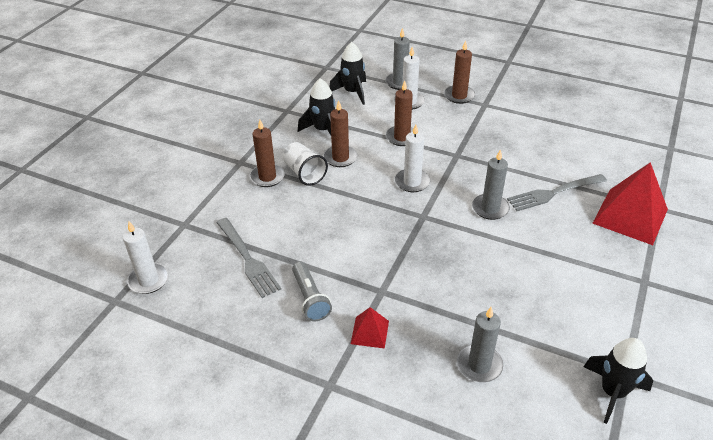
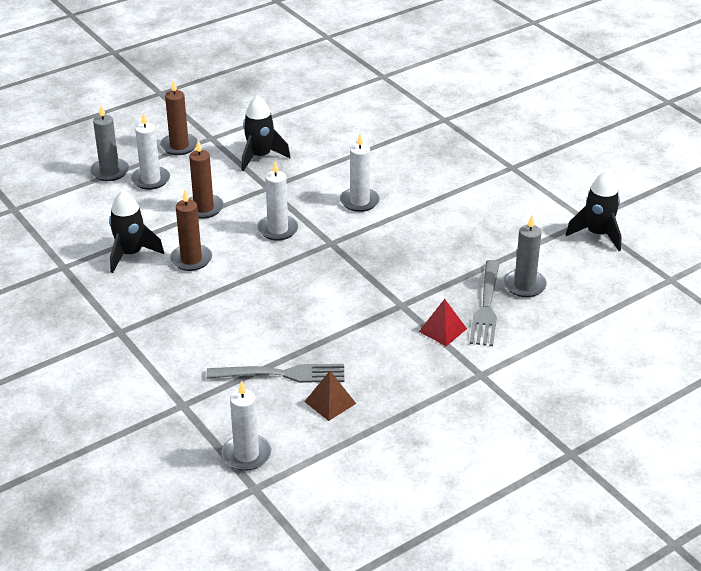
camera: 60 degrees left, 5 degrees down
(232, 300) = (330, 402): none -> brown pyramid
(267, 177) = (167, 320): brown candle -> none
(304, 173) = (189, 292): white cup -> none
(310, 298) = (372, 351): grey flashlight -> none
(352, 92) = (87, 209): black rocket -> black rocket (260, 156)
(490, 208) = (359, 201): grey candle -> white candle
(554, 193) = (375, 159): grey fork -> grey fork (486, 306)
(630, 216) = (439, 137): red pyramid -> none

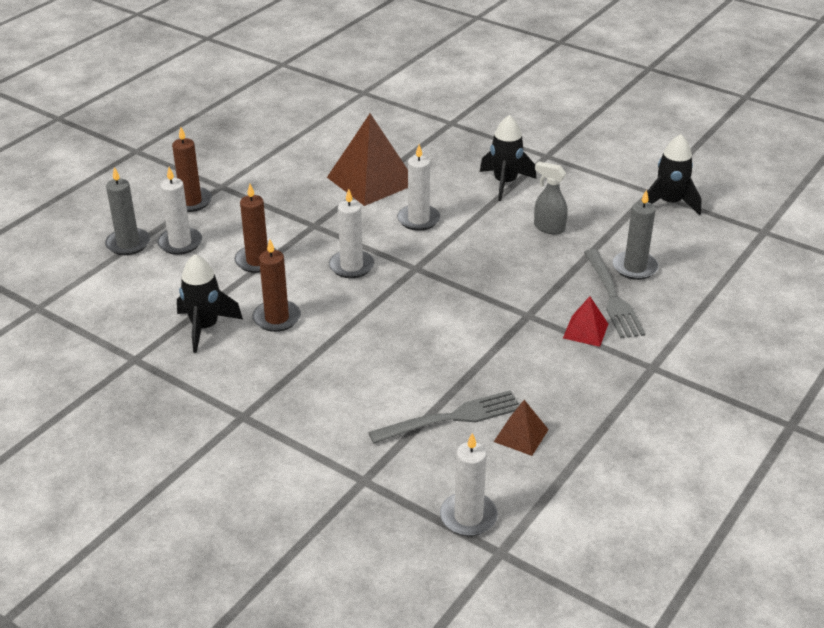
camera: 20 degrees left, 0 degrees up
(260, 156) = (286, 195): black rocket -> black rocket (505, 183)
(340, 158) = (371, 180): none -> brown pyramid
(470, 233) = (549, 228): none -> grey spray bottle

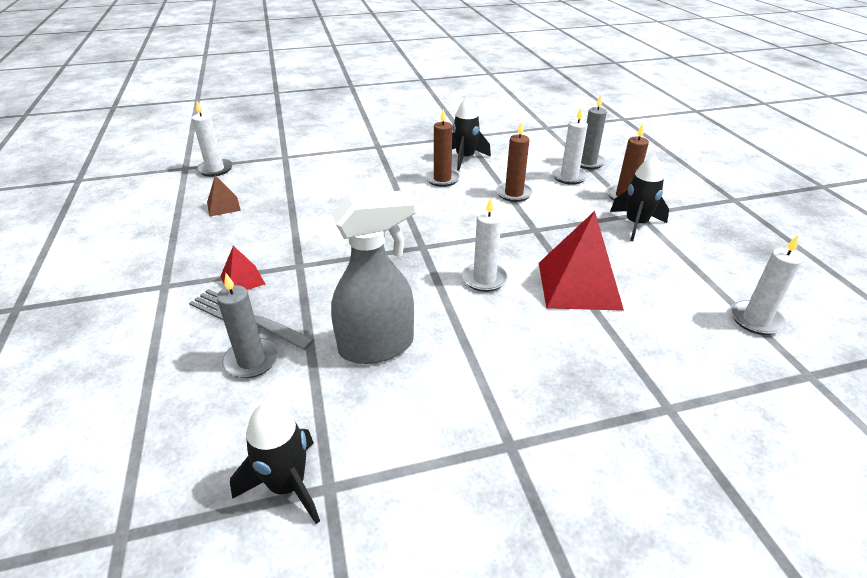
camera: 130 degrees right, 0 degrees up
(351, 266) = (460, 223): white candle -> white candle (755, 320)
(371, 180) = (579, 285): brown pyramid -> red pyramid
(451, 418) = (274, 193): grey fork -> none
(505, 183) = (486, 367): black rocket -> black rocket (636, 224)
(549, 228) = (377, 346): grey spray bottle -> grey spray bottle, size x1.91

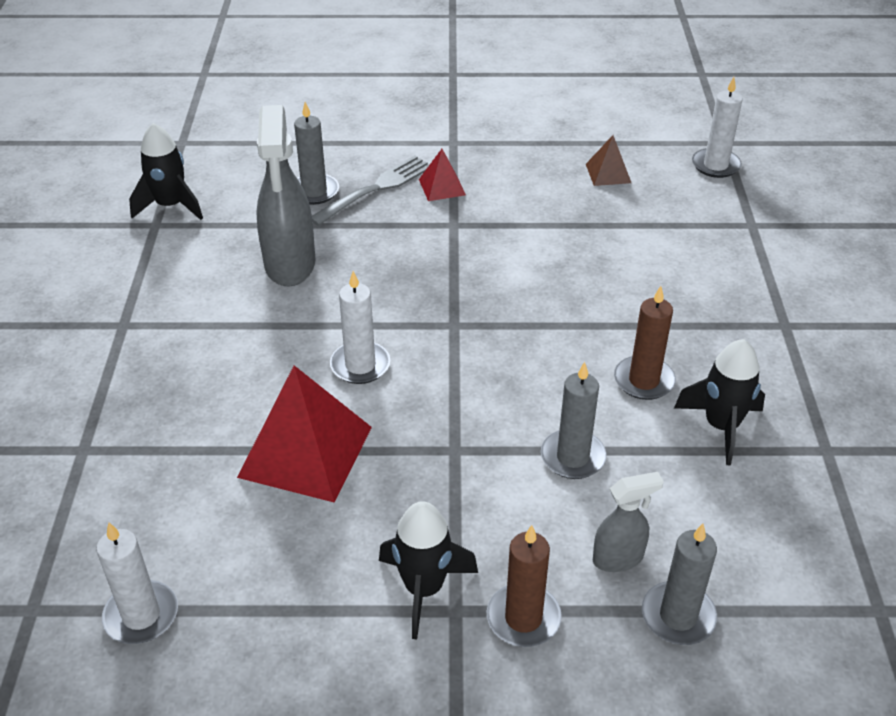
camera: 105 degrees right, 5 degrees up
(514, 193) = (573, 457): brown candle -> grey candle
(569, 177) = (618, 558): white candle -> grey spray bottle

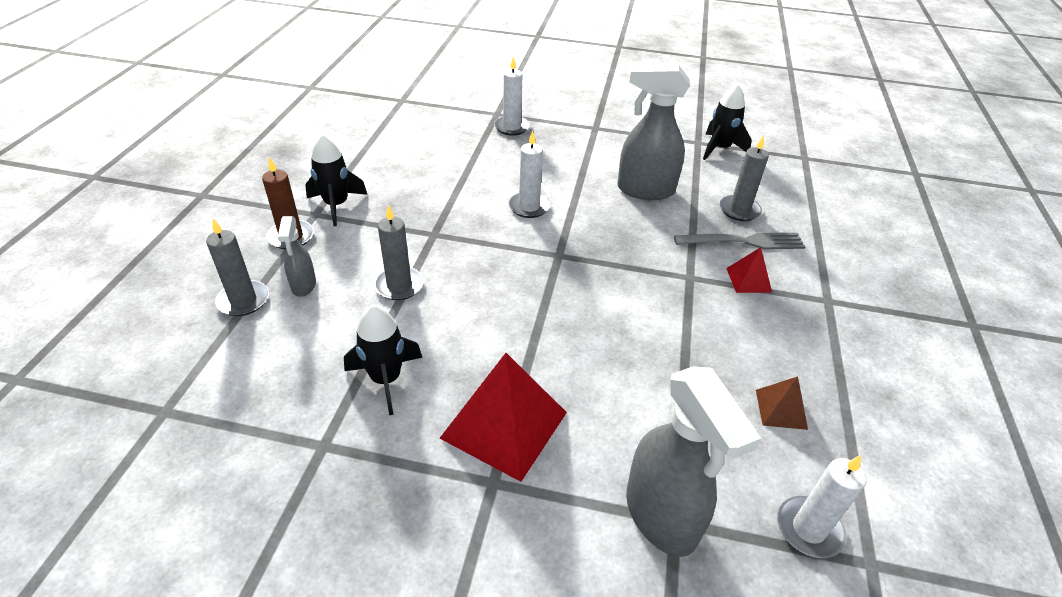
camera: 100 degrees right, 0 degrees up
(141, 615) = (379, 124): white candle -> white candle (511, 127)
(306, 452) = (461, 178): red pyramid -> red pyramid (504, 425)
(375, 189) = (744, 241): grey fork -> grey fork turned 60 degrees counterclockwise
(644, 380) = (458, 346): brown candle -> none
(753, 231) = (661, 517): none -> grey spray bottle

